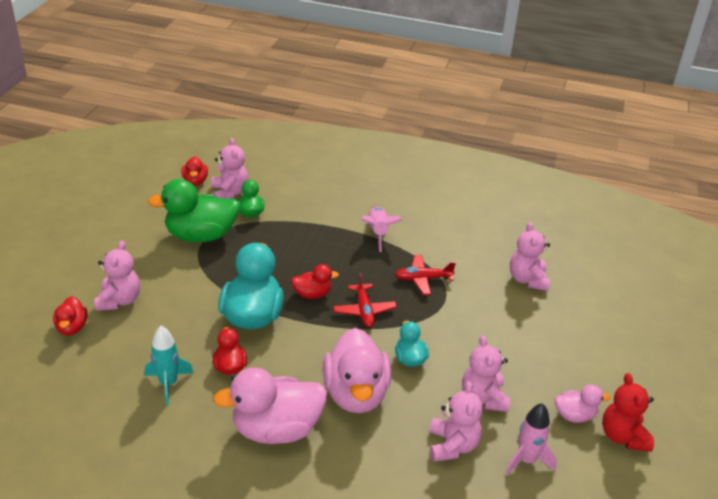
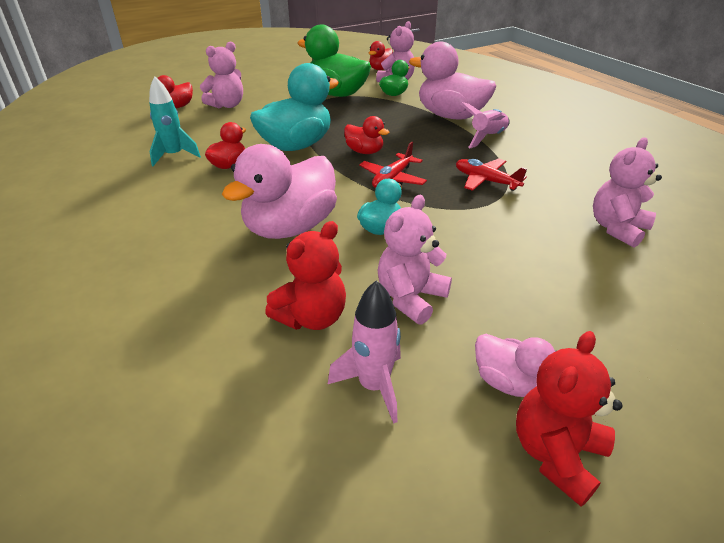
camera: 45 degrees right, 0 degrees up
(276, 429) = (190, 217): pink duck -> pink duck (450, 116)
(452, 445) = (312, 317): pink teddy bear -> red teddy bear

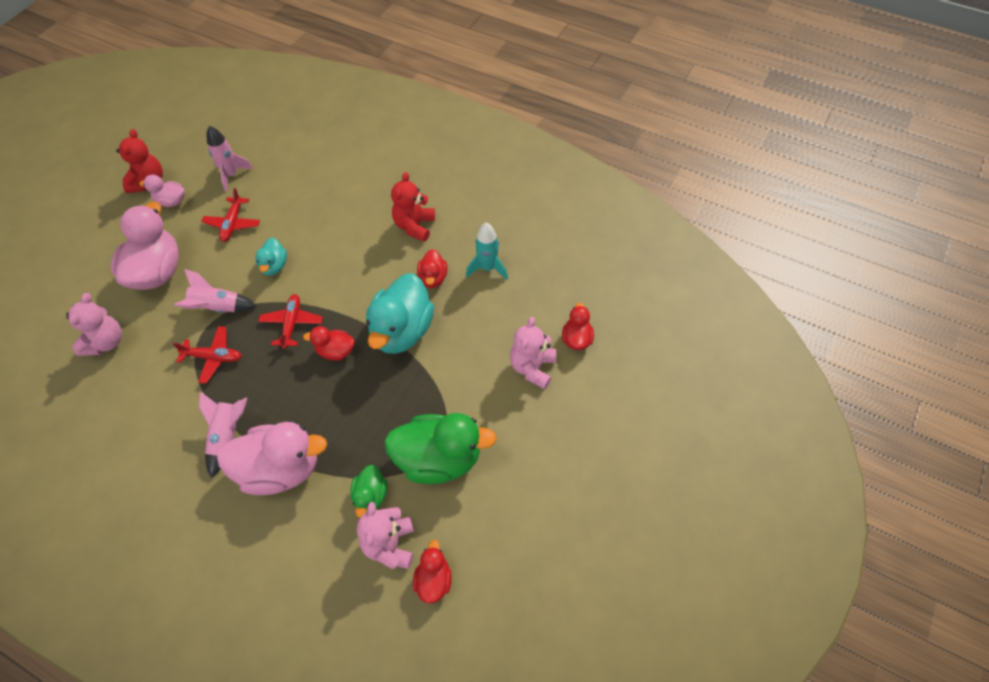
camera: 150 degrees right, 20 degrees up
(290, 228) = (334, 240): pink duck -> pink duck (157, 272)
(312, 317) = (279, 191): red teddy bear -> red teddy bear (414, 226)
(410, 298) = (233, 224): pink teddy bear -> red plane
(468, 215) = (218, 308): none -> pink rocket

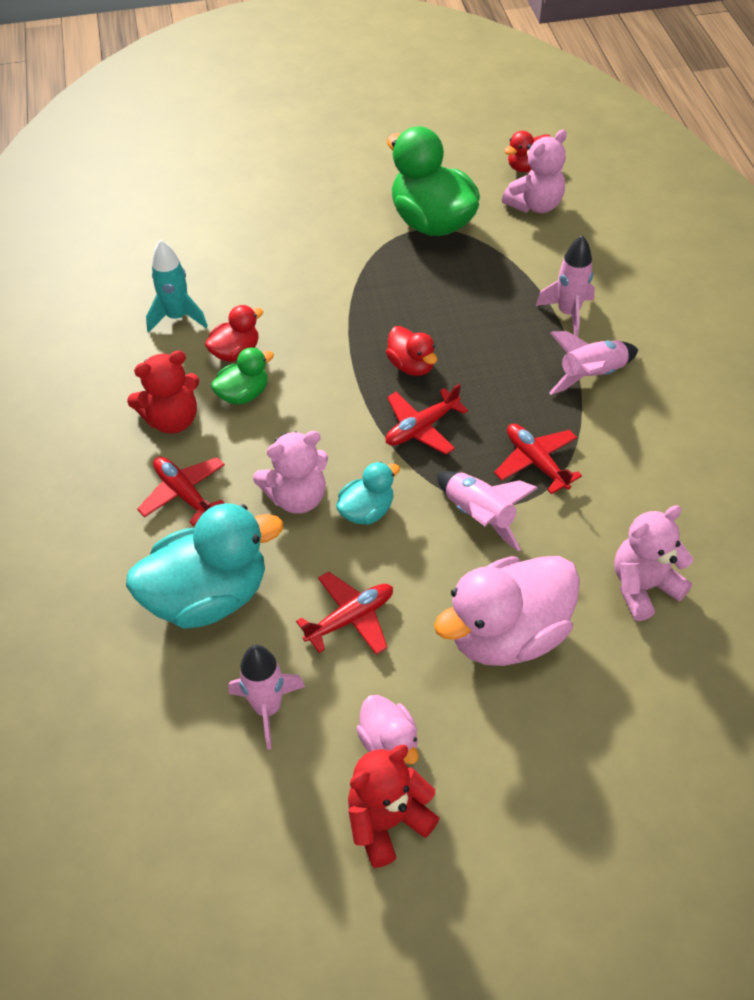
camera: 130 degrees left, 5 degrees down
(280, 469) = (568, 313): pink duck -> pink rocket
(364, 206) = (184, 494): none -> red plane
(370, 496) = (514, 240): green duck -> green duck (243, 394)
(402, 331) = (330, 331): turquoise duck -> turquoise duck (208, 596)
(532, 368) = (272, 218): pink teddy bear -> pink teddy bear (297, 497)
(576, 339) = (207, 207): red duck -> none

